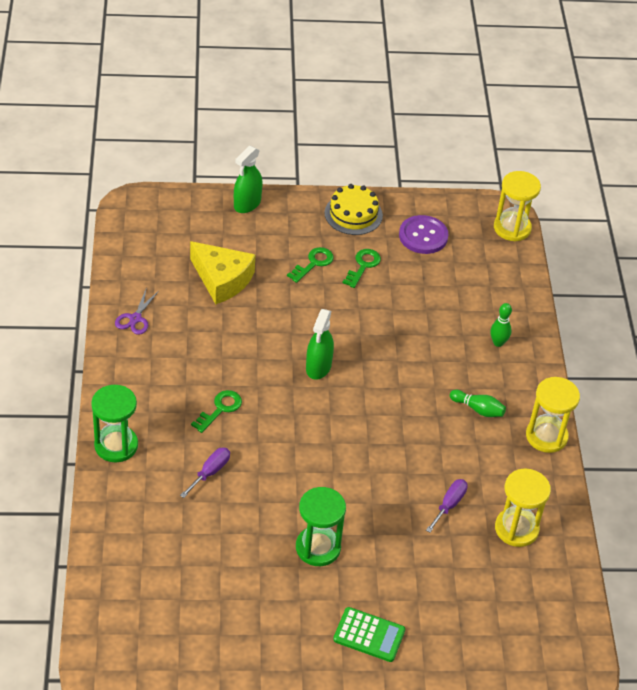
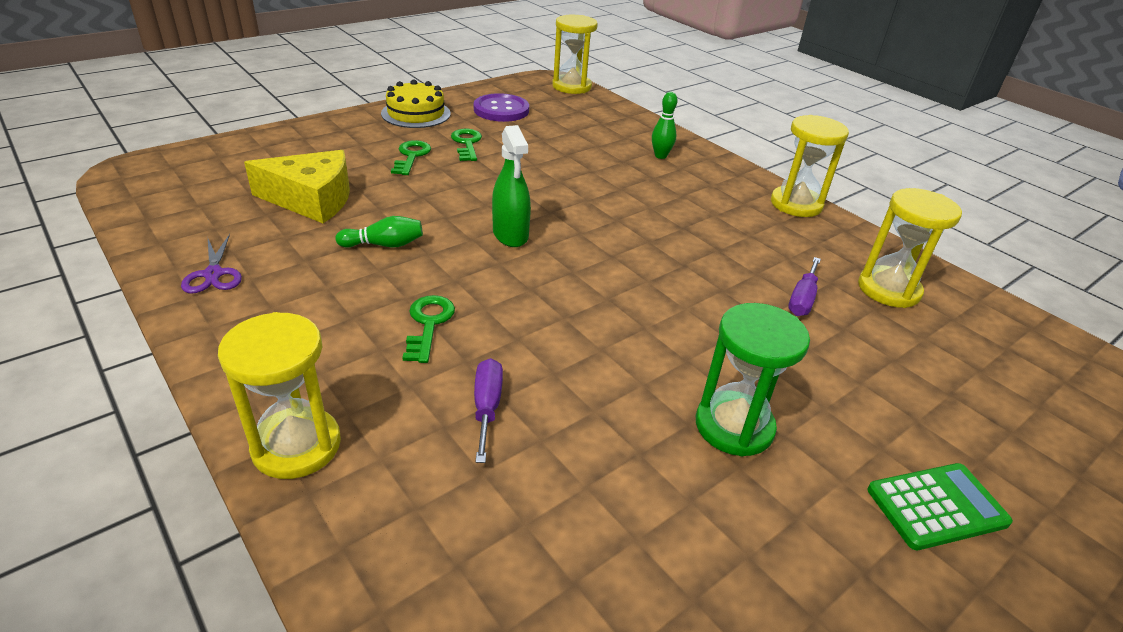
camera: 35 degrees left, 10 degrees down
(116, 445) = (296, 446): green hourglass -> yellow hourglass
(247, 204) = (288, 135): green spray bottle -> none
(449, 505) = (802, 299): purple screwdriver -> purple screwdriver turned 150 degrees counterclockwise
(478, 409) = (712, 208): green bowling pin -> green bowling pin (384, 245)

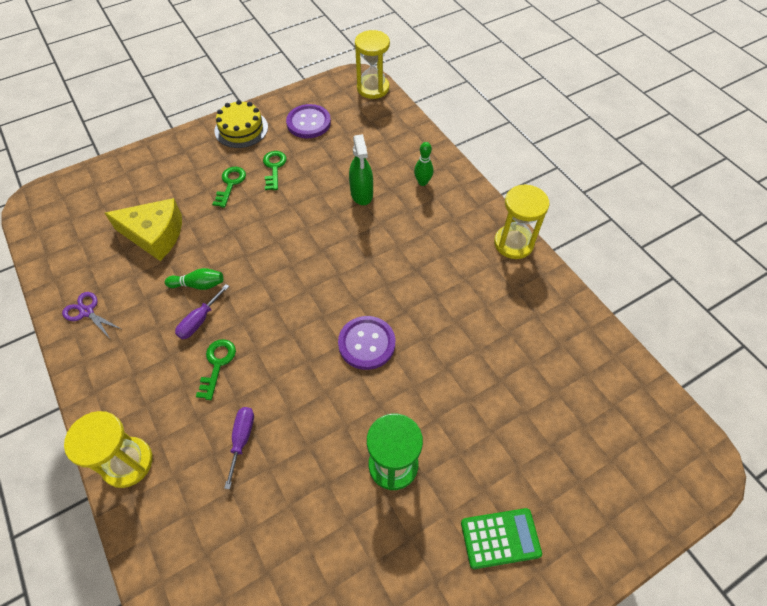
camera: 10 degrees right, 20 degrees up
(213, 274) = (87, 312): purple scissors -> purple scissors turned 135 degrees clockwise
(510, 234) = (287, 275): green spray bottle -> green spray bottle (361, 194)
(644, 297) = (366, 343): none -> purple button
(802, 299) = (480, 350): purple screwdriver -> purple screwdriver (199, 321)
(888, 289) = (550, 342): yellow hourglass -> none

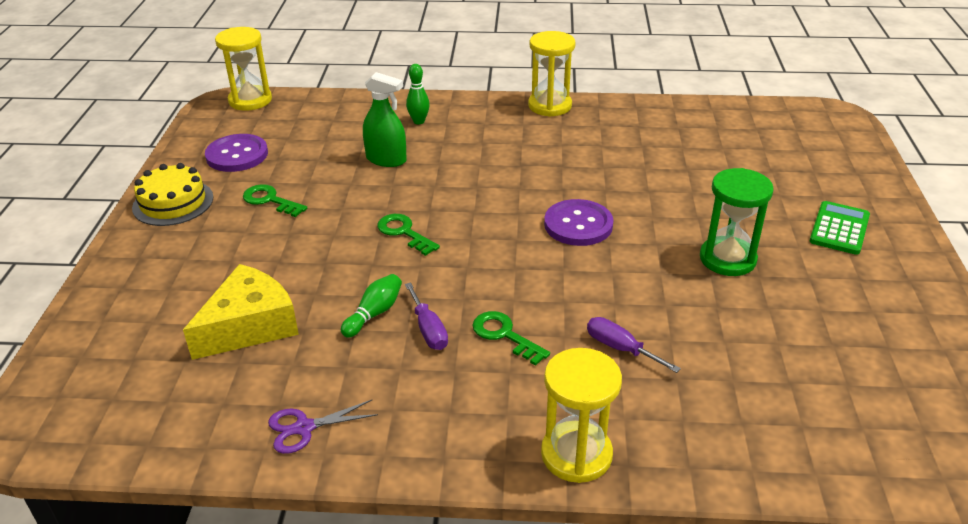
camera: 55 degrees left, 20 degrees down
(230, 184) = (250, 239): green key -> green key (404, 232)

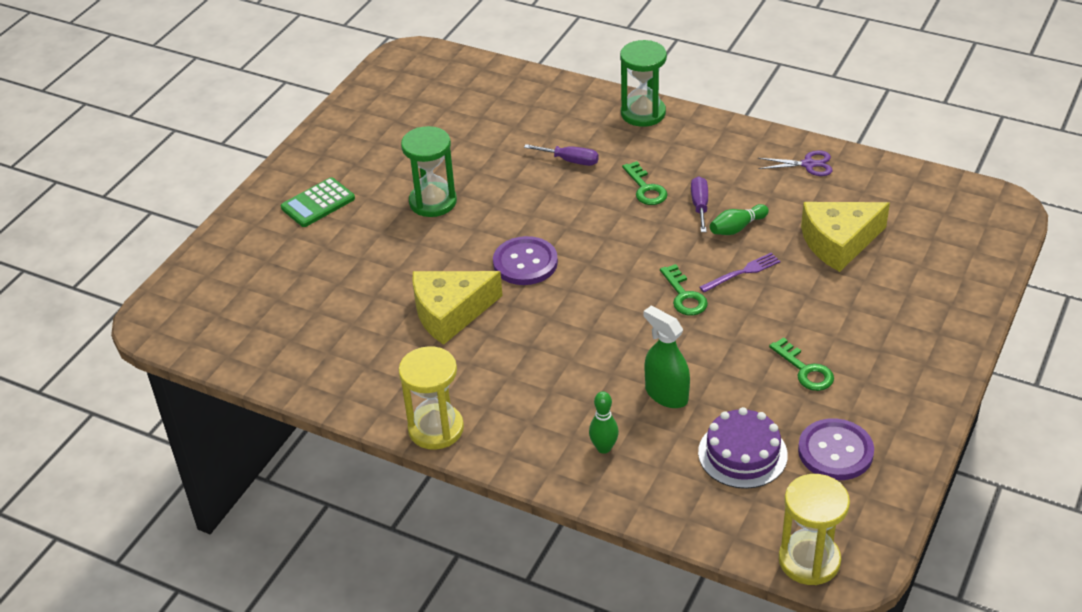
camera: 155 degrees left, 5 degrees up
(173, 202) = (909, 395): yellow cake -> none
(311, 139) = (742, 454): none -> purple cake
(352, 267) = (742, 272): none -> purple fork
(576, 454) = (643, 113): yellow hourglass -> green hourglass
(609, 172) = (450, 312): none -> yellow cheese
(620, 348) = (570, 161): purple screwdriver -> purple screwdriver turned 45 degrees counterclockwise

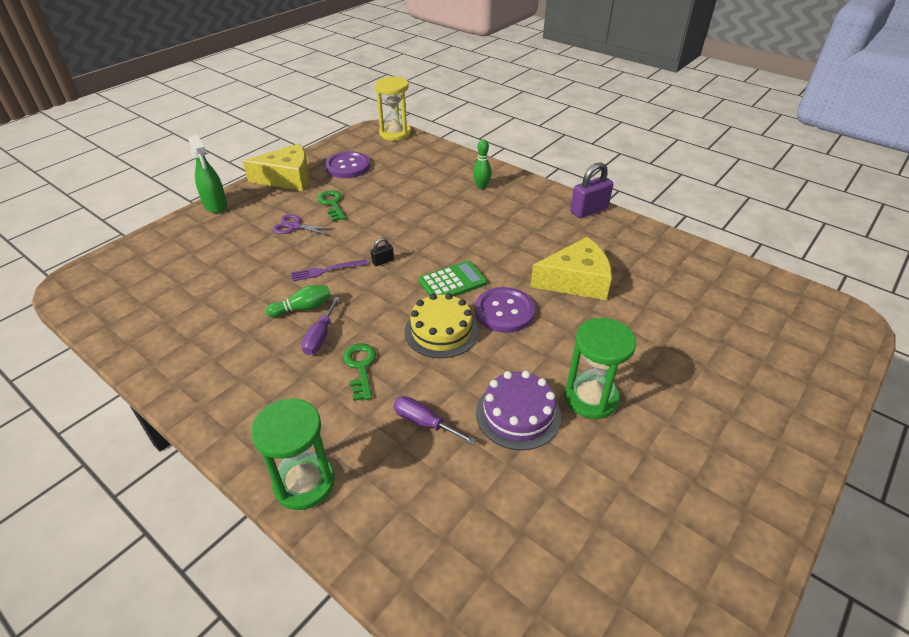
camera: 170 degrees left, 0 degrees up
(318, 203) = (727, 424): green calculator -> green calculator (452, 282)
(436, 429) = (589, 210): yellow hourglass -> purple padlock
(584, 232) = (441, 331): none -> yellow cake
(666, 394) = (430, 205): green spray bottle -> green spray bottle (215, 205)
(684, 296) = (383, 261): green key -> black padlock
(742, 454) = (400, 173): purple cake -> purple cake (518, 414)
(808, 164) = (184, 361): purple scissors -> purple scissors (294, 226)
(839, 242) = (231, 280): yellow cheese -> yellow cheese (287, 178)

